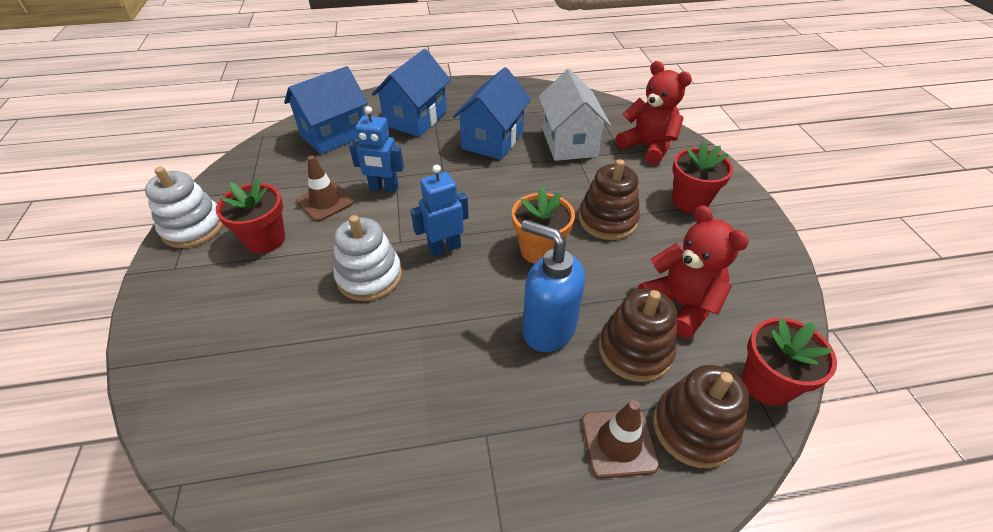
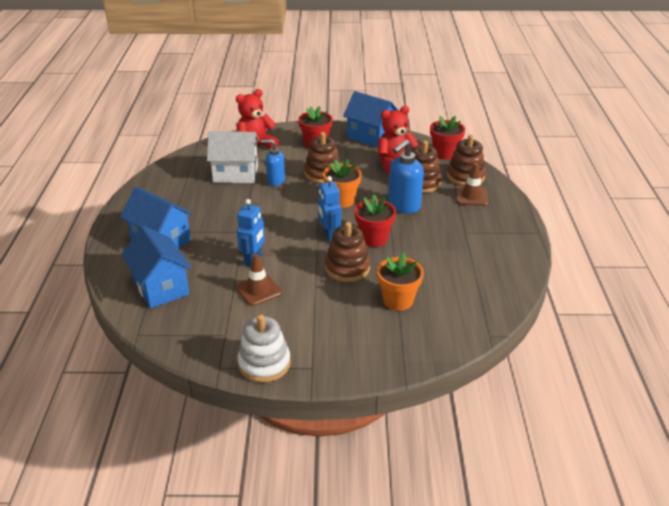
camera: 80 degrees left, 10 degrees down
(265, 239) = (294, 319): red flower pot -> red flower pot (374, 238)
(290, 343) = (398, 300): none -> orange flower pot
(369, 276) = (347, 268): white stacking toy -> brown stacking toy
(492, 140) = (214, 205): blue house -> blue house (371, 137)
(567, 178) = (275, 181): none -> blue soap dispenser

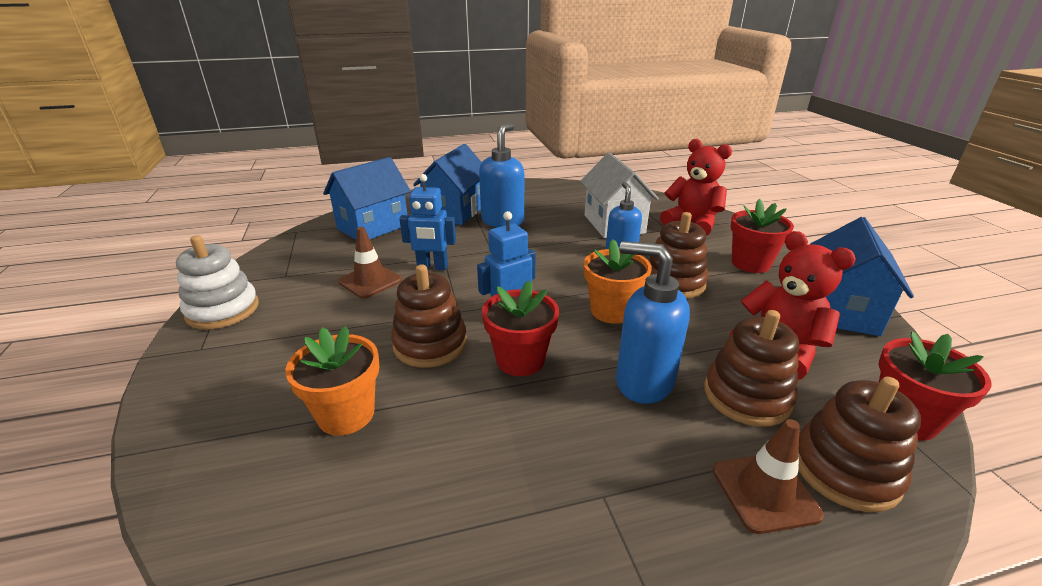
camera: 75 degrees right, 5 degrees down
(197, 219) = (503, 221): none -> blue soap dispenser

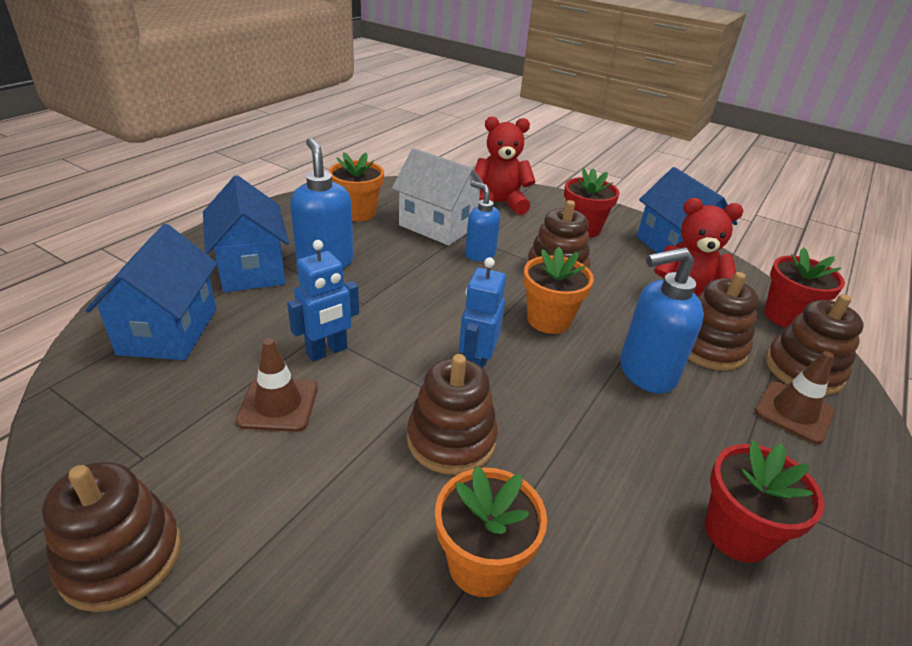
camera: 45 degrees left, 5 degrees up
(223, 310) = (121, 557): white stacking toy -> brown stacking toy
(520, 360) = (545, 407): red flower pot -> red flower pot (737, 533)
(566, 200) = (358, 213): none -> orange flower pot

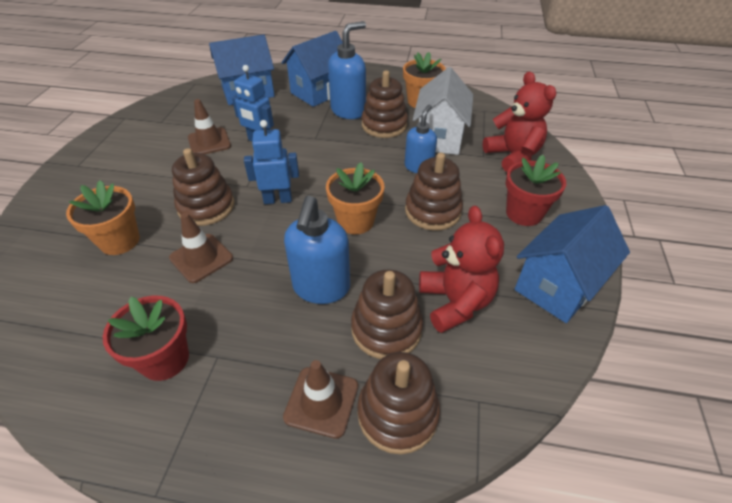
camera: 70 degrees right, 10 degrees up
(121, 557) = (107, 139): brown stacking toy -> brown stacking toy (384, 125)
(562, 465) = (201, 258): none -> brown traffic cone
(646, 373) = (321, 288): blue soap dispenser -> blue soap dispenser turned 135 degrees counterclockwise
(786, 316) = (495, 398): red flower pot -> none

